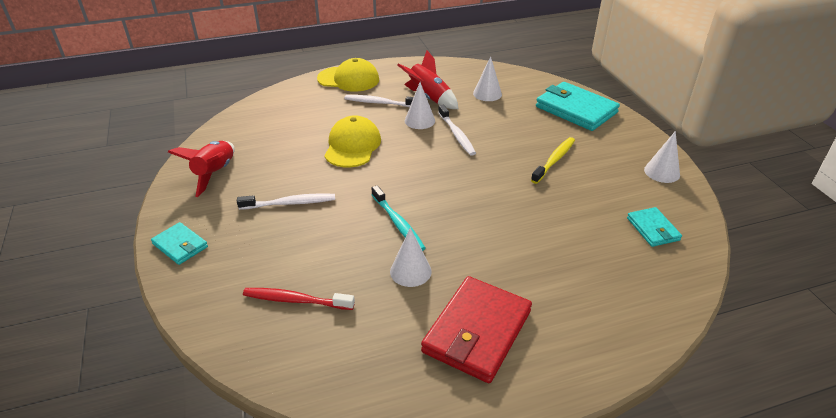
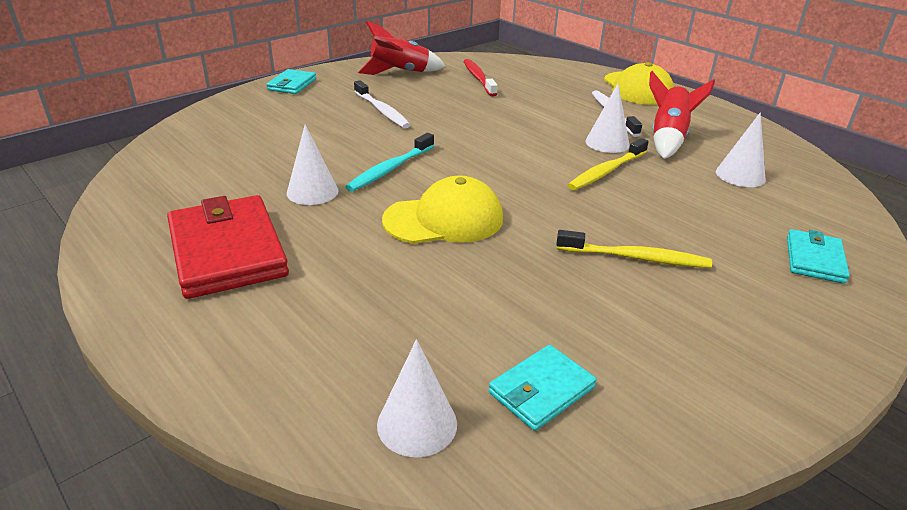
camera: 65 degrees right, 5 degrees down
(296, 300) = (242, 144): red toothbrush -> red toothbrush (478, 78)
(352, 146) = (509, 117): yellow cap -> yellow cap (444, 219)
(456, 135) = (606, 171): white toothbrush -> yellow toothbrush
(477, 331) = (227, 251): red wallet -> red wallet turned 60 degrees clockwise
(576, 109) = (814, 259): turquoise wallet -> turquoise wallet, size x0.53
(662, 172) = (737, 388): white cone -> white cone (417, 424)

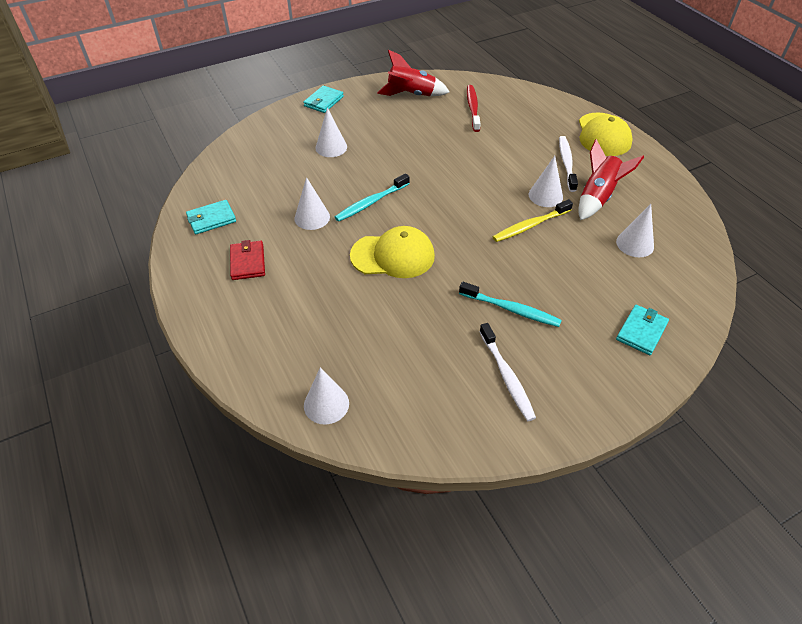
camera: 15 degrees right, 15 degrees up
(227, 251) = (248, 262): red wallet -> red wallet, size x0.53
(316, 123) = (331, 147): none -> white cone
(382, 111) = (383, 139): white toothbrush -> white toothbrush (507, 376)
(541, 390) = (404, 397): turquoise wallet -> turquoise wallet (211, 219)
(635, 258) = (511, 309): yellow toothbrush -> turquoise toothbrush

